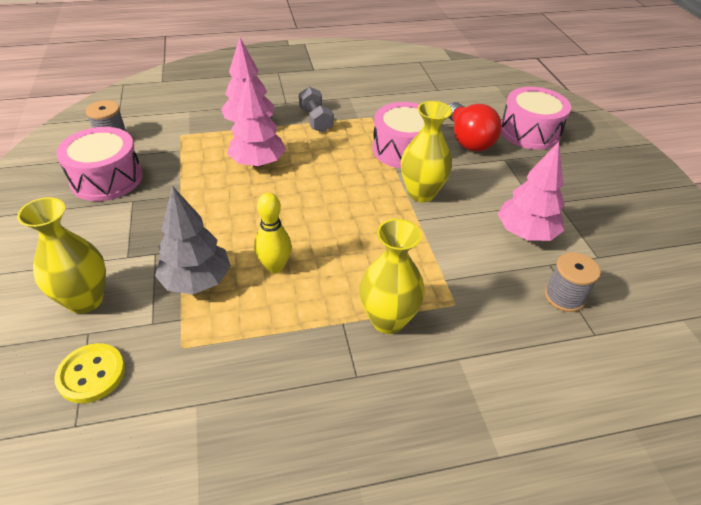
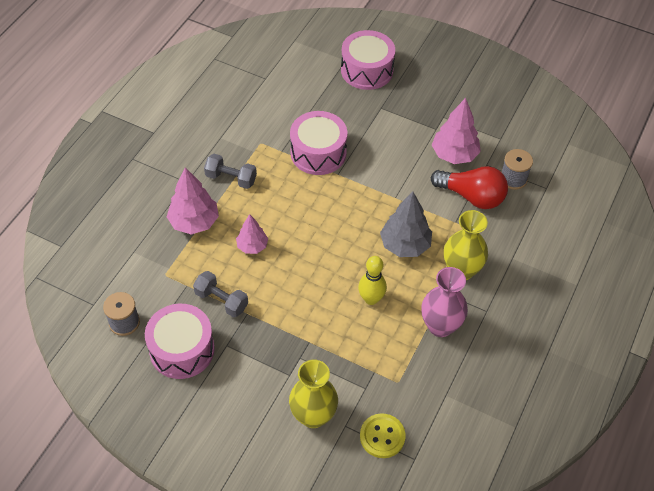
camera: 50 degrees left, 10 degrees up
(180, 174) = (221, 300): none -> grey dumbbell
(196, 281) = (348, 347): grey tree -> grey tree (405, 245)
(258, 163) = (252, 246): pink tree -> pink tree, size x0.62
(293, 343) = (440, 326): none -> pink vase
(421, 193) = (373, 177): yellow vase -> none
(468, 140) = (342, 110): red light bulb -> red light bulb (472, 196)

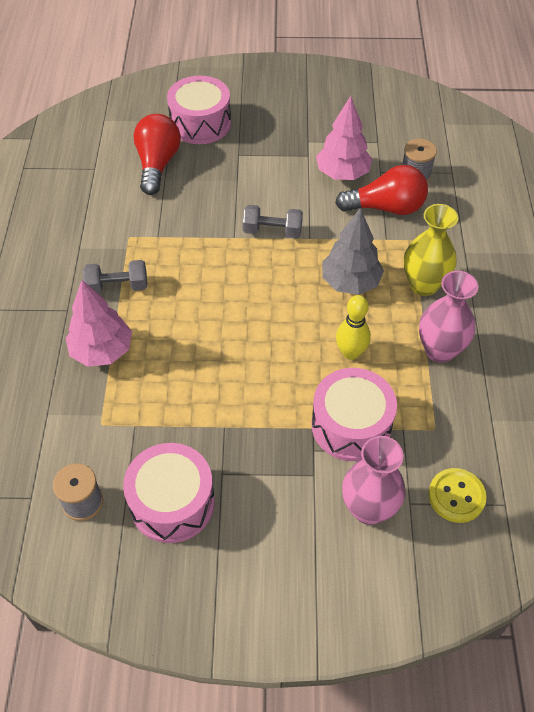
camera: 25 degrees left, 0 degrees up
(221, 300) = (186, 425): grey dumbbell -> grey dumbbell (272, 231)
(252, 246) = (186, 350): pink tree -> none
(313, 416) = (368, 509): yellow vase -> pink vase
(314, 92) = (157, 164): none -> red light bulb
(318, 153) = (199, 223): pink drum -> pink drum (351, 425)

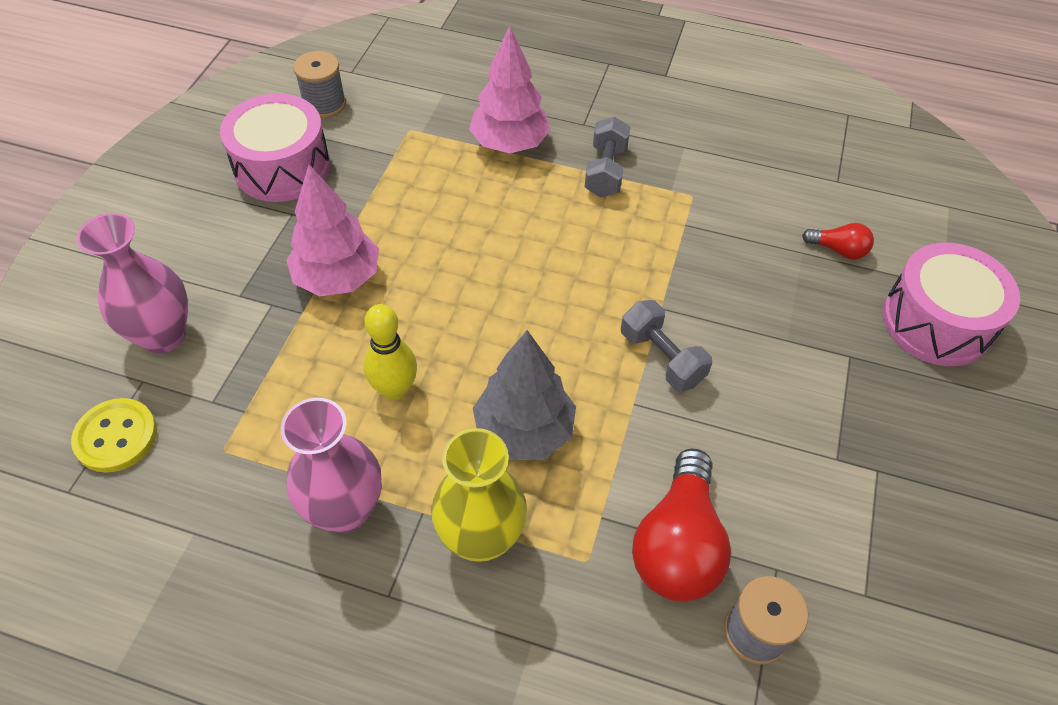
camera: 105 degrees right, 0 degrees up
(157, 164) = (838, 250): red light bulb -> red light bulb, size x0.49
(272, 231) = (661, 358): grey dumbbell -> grey dumbbell turned 60 degrees counterclockwise
(342, 173) = (780, 500): pink tree -> pink tree (338, 278)
(351, 425) = (283, 353): pink drum -> none

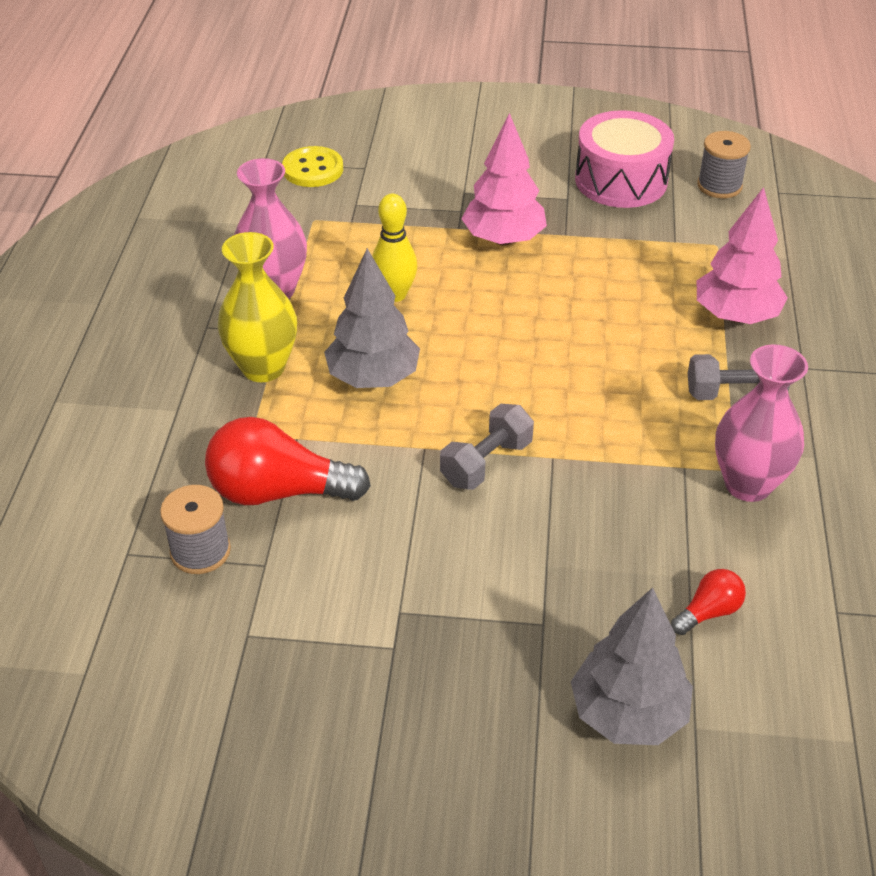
camera: 80 degrees right, 10 degrees down
(163, 335) = (410, 166): pink vase -> pink vase (748, 484)
(838, 250) = (708, 612): red light bulb -> red light bulb turned 135 degrees counterclockwise
(936, 322) = (628, 713): pink drum -> grey tree

